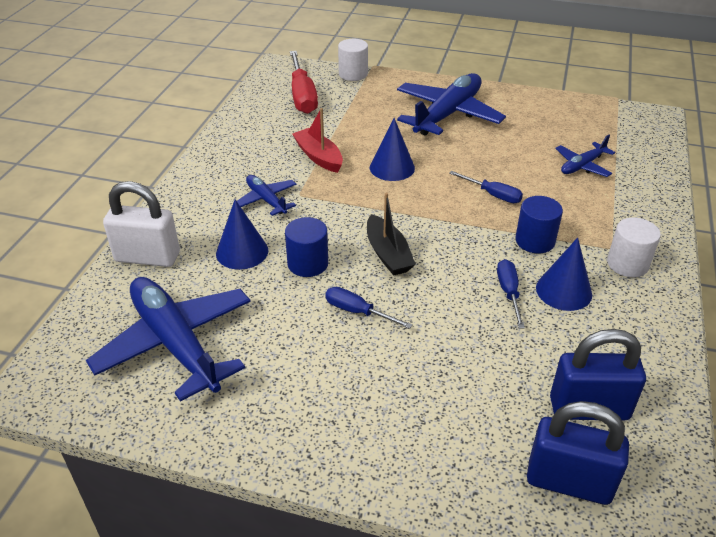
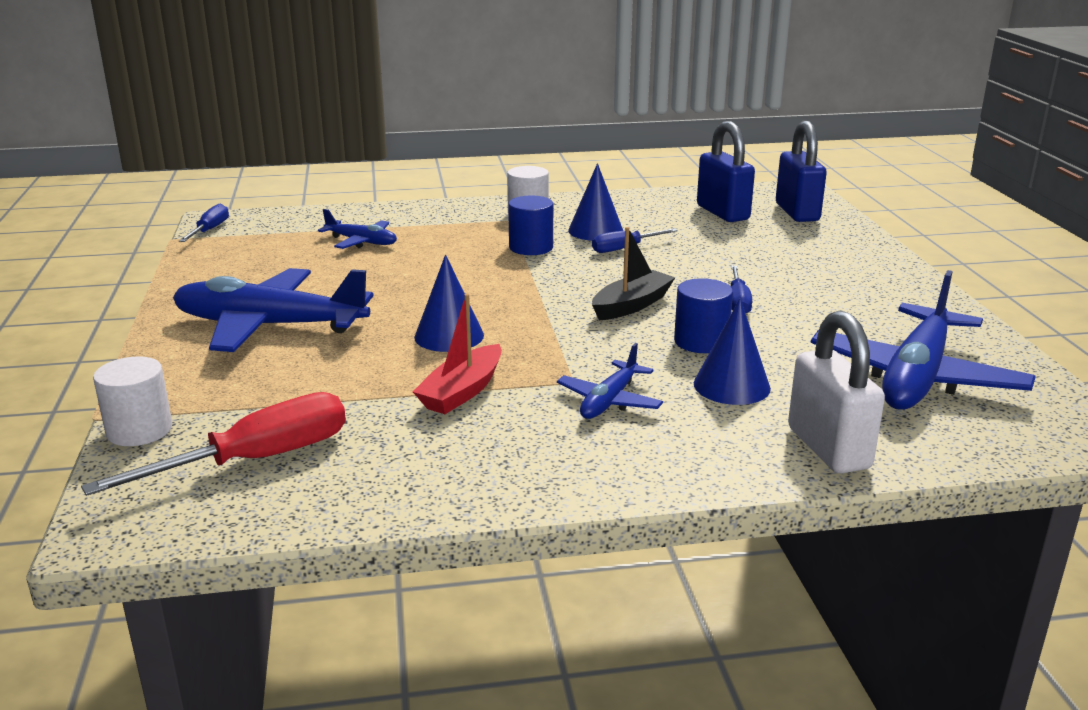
camera: 115 degrees left, 15 degrees down
(493, 195) = (462, 274): blue screwdriver -> blue screwdriver (210, 230)

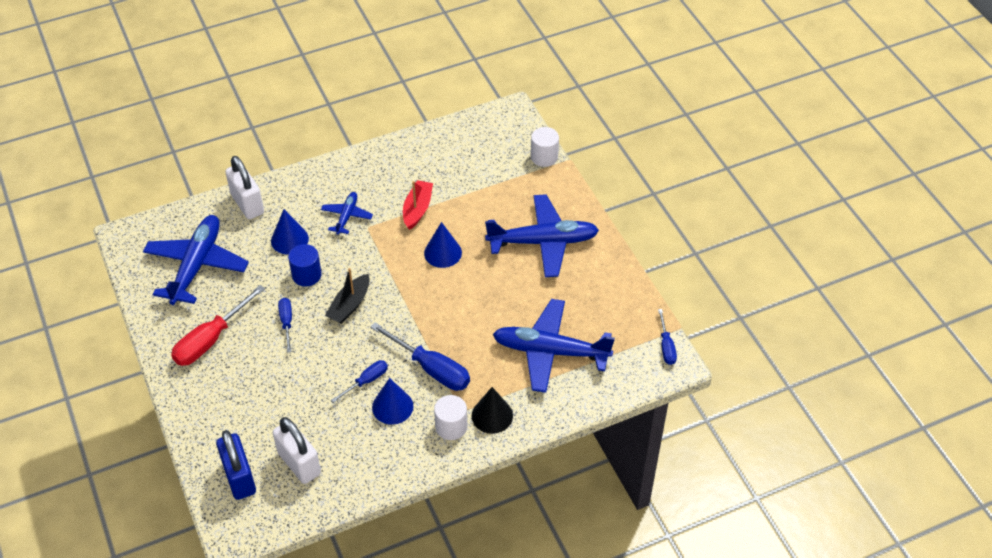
camera: 165 degrees right, 25 degrees up
(256, 460) = (483, 151): red screwdriver -> red screwdriver (211, 339)
(361, 242) = (550, 351): blue plane -> blue plane, size x1.98
(473, 215) = (492, 415): none -> black cone
(531, 247) = (431, 368): blue cylinder -> blue screwdriver
(722, 213) = (299, 463): blue padlock -> white padlock

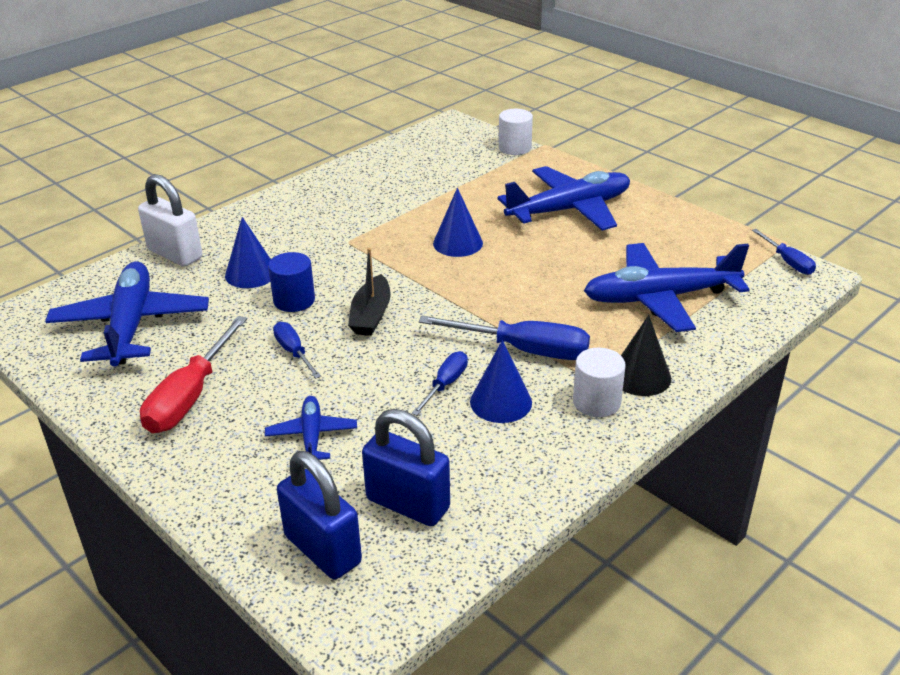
camera: 20 degrees left, 15 degrees down
(299, 463) = (408, 504): white padlock -> blue padlock
(347, 216) = (314, 238): blue plane -> blue plane (312, 436)
(417, 209) = (399, 214): red boat -> none

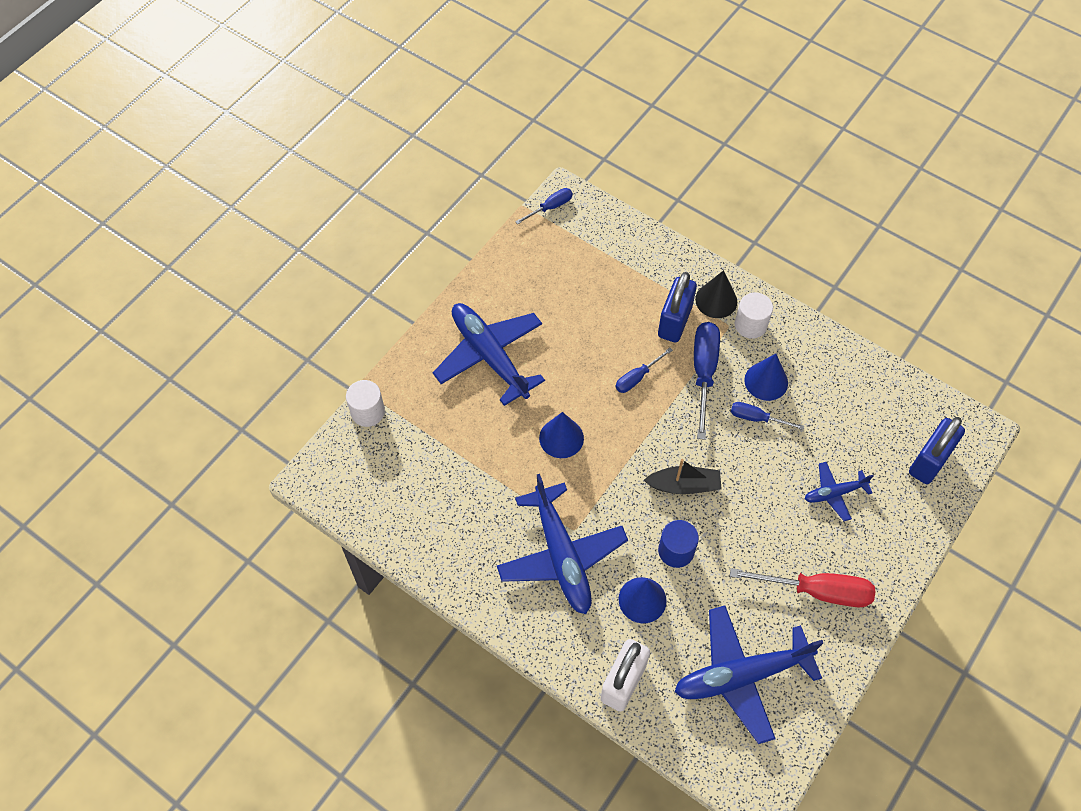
camera: 100 degrees left, 25 degrees up
(294, 352) = (745, 531): blue screwdriver -> blue screwdriver (637, 377)
(408, 504) = (877, 422): blue padlock -> blue padlock (674, 321)
(659, 298) = (617, 289): blue plane -> blue plane (561, 556)

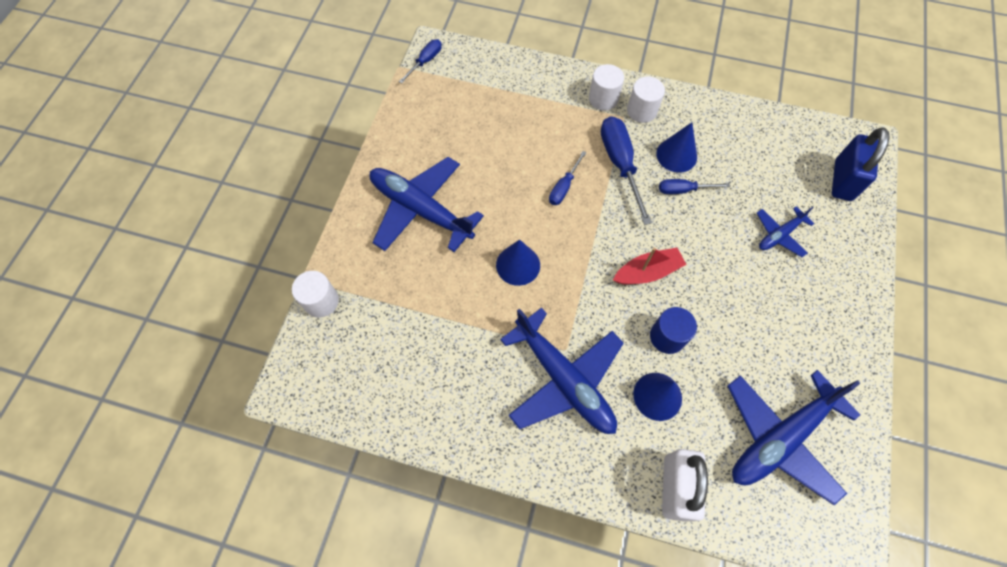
camera: 20 degrees left, 5 degrees up
(674, 321) = (575, 127): blue padlock -> none
(684, 485) = (647, 272): black boat -> red boat
(716, 300) = (603, 99): black cone -> white cylinder
(817, 591) = (807, 330): red screwdriver -> none

